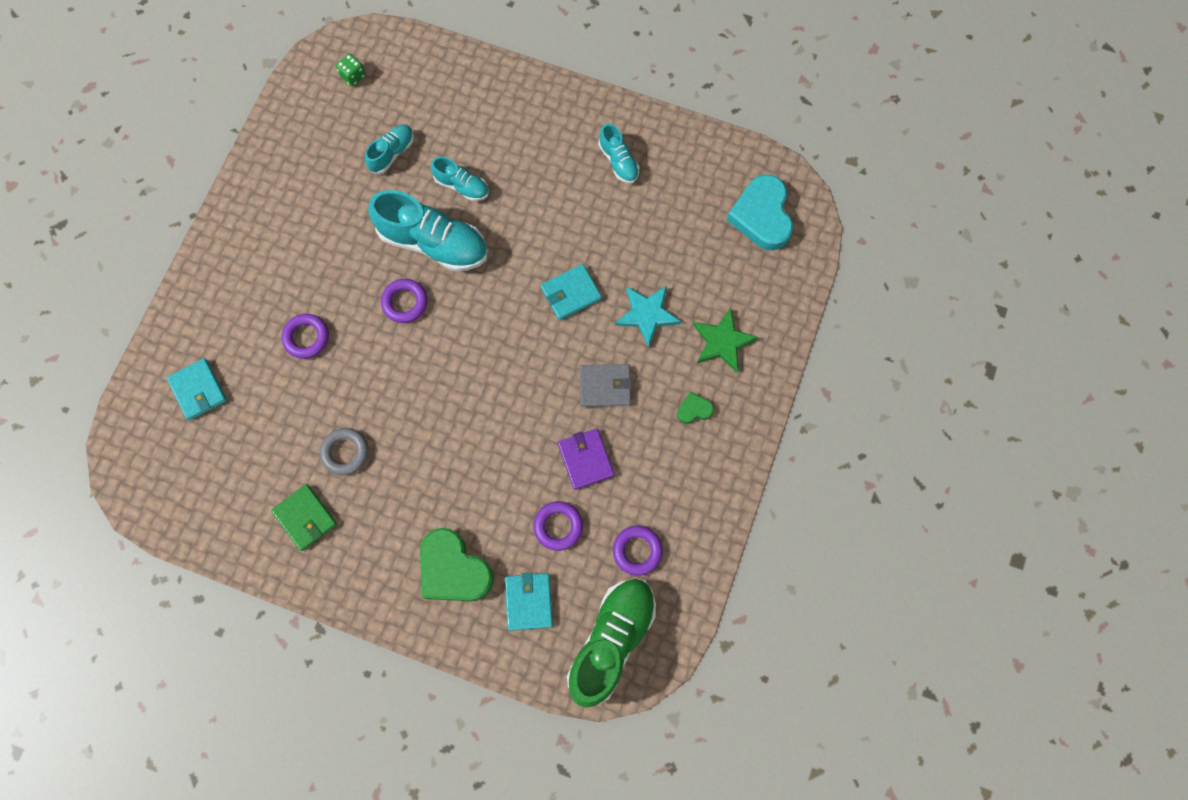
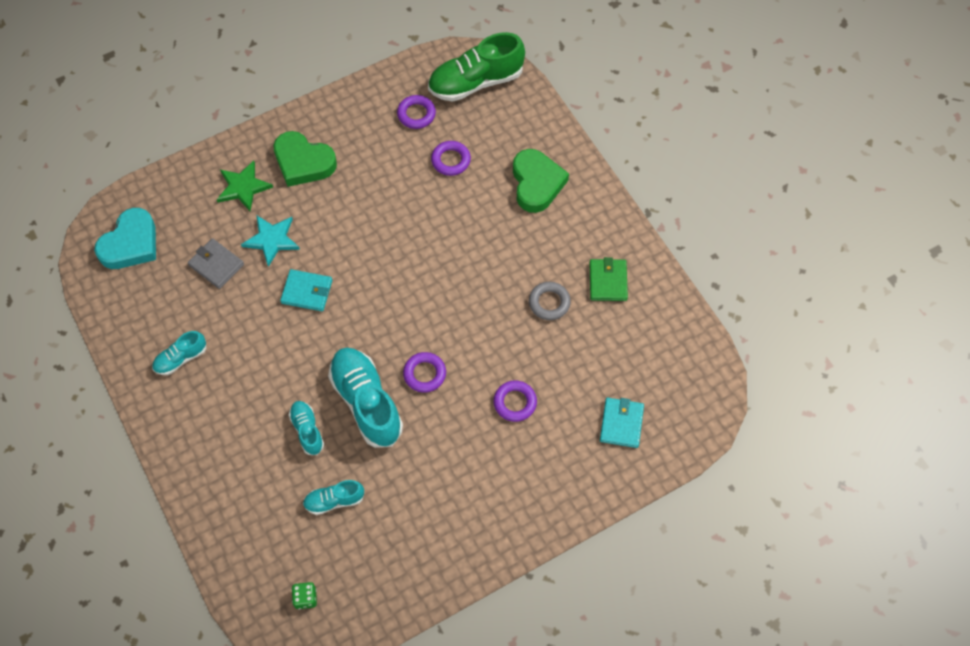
camera: 140 degrees left, 10 degrees down
(529, 601) = (506, 134): turquoise wallet -> none
(586, 459) = (398, 184): purple wallet -> none
(605, 386) = (344, 217): grey wallet -> grey wallet (216, 265)
(618, 161) = (181, 358): turquoise shoe -> turquoise shoe turned 135 degrees counterclockwise
(694, 409) = (303, 162): green heart -> green heart, size x2.17

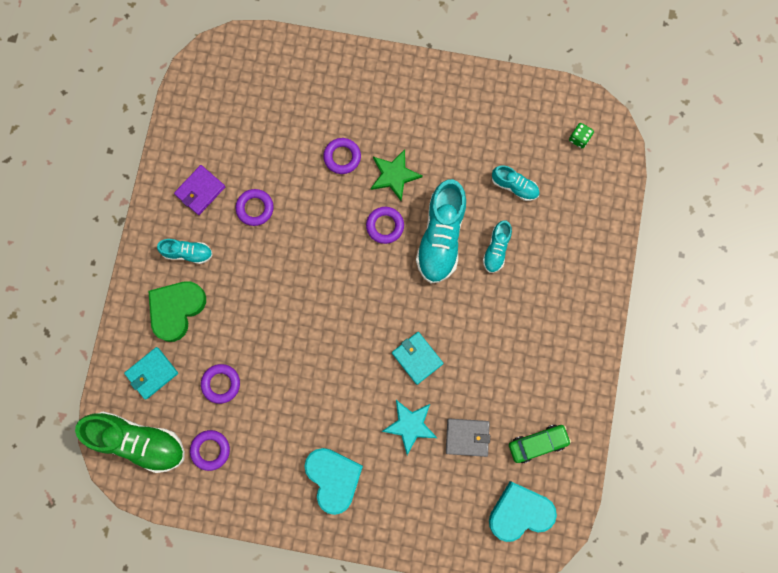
camera: 140 degrees left, 15 degrees up
(151, 303) = (538, 443): none -> green car
(181, 358) = (546, 377): turquoise shoe -> turquoise shoe (188, 253)
(216, 265) = (467, 437): grey wallet -> grey wallet turned 75 degrees counterclockwise
(243, 187) = (397, 494): green star -> green star (394, 175)
(303, 162) = (333, 478): green heart -> turquoise heart
(549, 303) = (255, 208): grey ring -> purple ring
(608, 281) = (200, 191): green wallet -> purple wallet
(621, 424) = (286, 88): turquoise wallet -> turquoise wallet (152, 373)

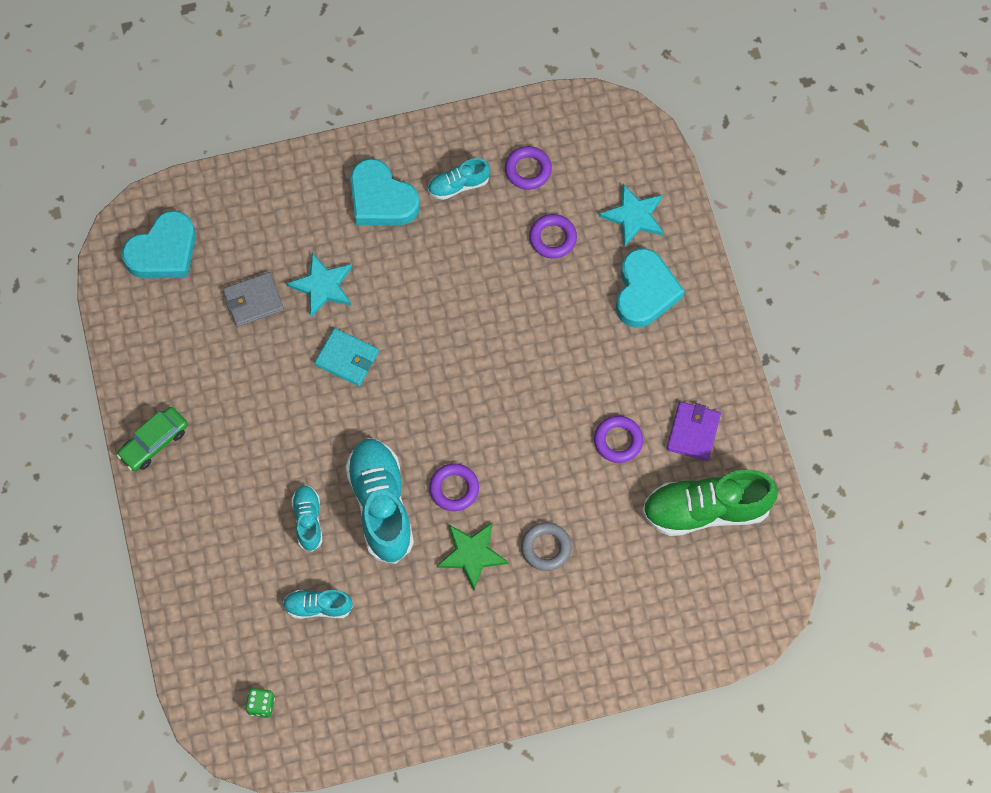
camera: 155 degrees right, 10 degrees down
(138, 441) = (609, 145): green shoe -> green shoe (706, 510)
(152, 373) = (634, 216): turquoise wallet -> turquoise star
(176, 309) = (645, 291): green heart -> turquoise heart
(188, 253) = (667, 357): turquoise shoe -> turquoise shoe (458, 185)
(342, 157) = (546, 548): purple ring -> grey ring
(538, 443) = (171, 328): green car -> green car (154, 442)

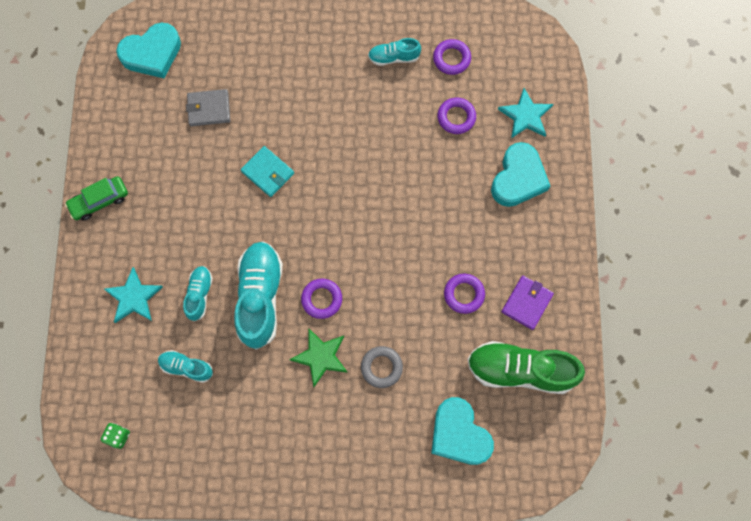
camera: 15 degrees right, 5 degrees up
(322, 286) = (265, 110): turquoise star -> turquoise star (134, 297)
(381, 199) = (330, 54): turquoise heart -> turquoise heart (459, 434)

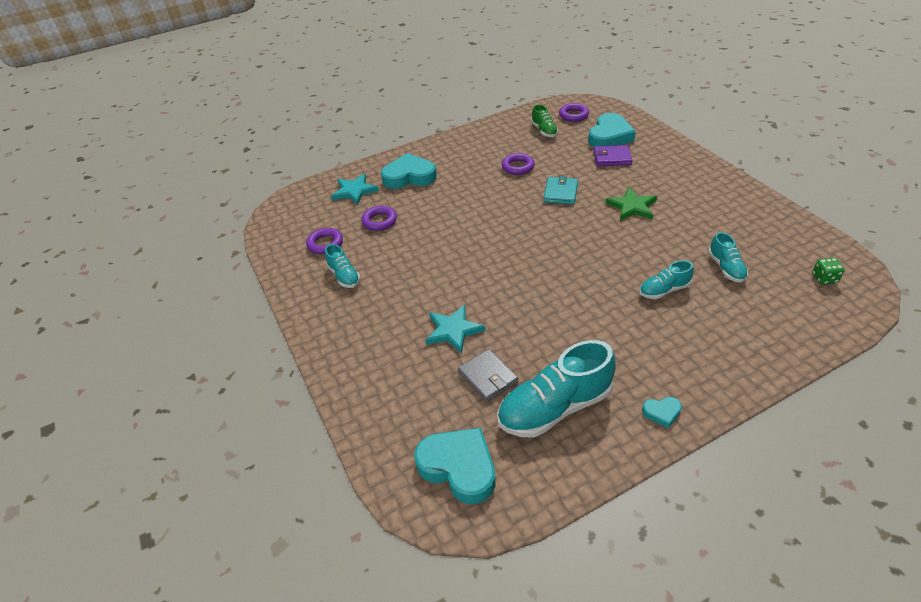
camera: 115 degrees left, 30 degrees down
(99, 201) = (662, 413): green car -> turquoise heart
(134, 297) = (715, 331): turquoise star -> turquoise star (453, 330)
(260, 297) = (625, 255): turquoise shoe -> turquoise shoe (554, 408)
(267, 172) = (517, 302): turquoise wallet -> turquoise wallet (560, 193)
(322, 299) = (591, 224): purple ring -> purple ring (573, 115)
(381, 367) = (606, 179): grey ring -> none
(520, 370) = (544, 131): green shoe -> green shoe, size x0.52
(527, 303) = (498, 143): purple wallet -> purple wallet (612, 158)

